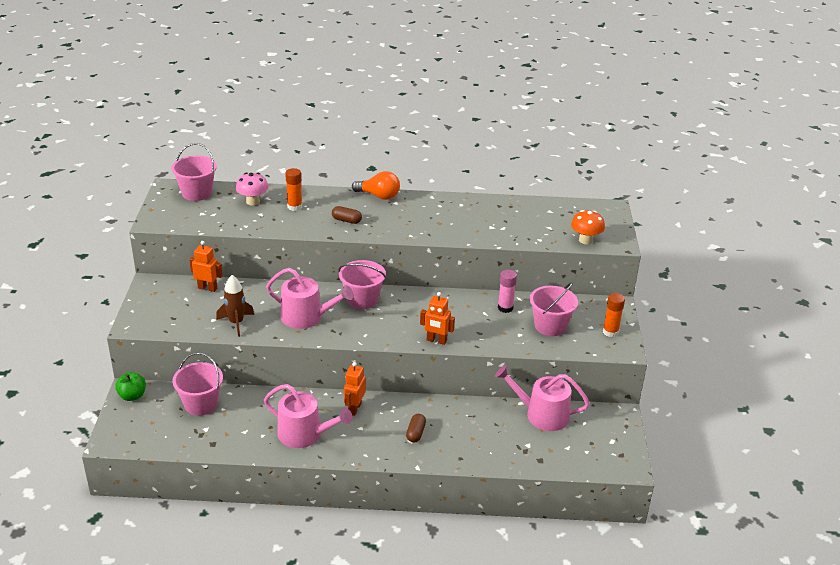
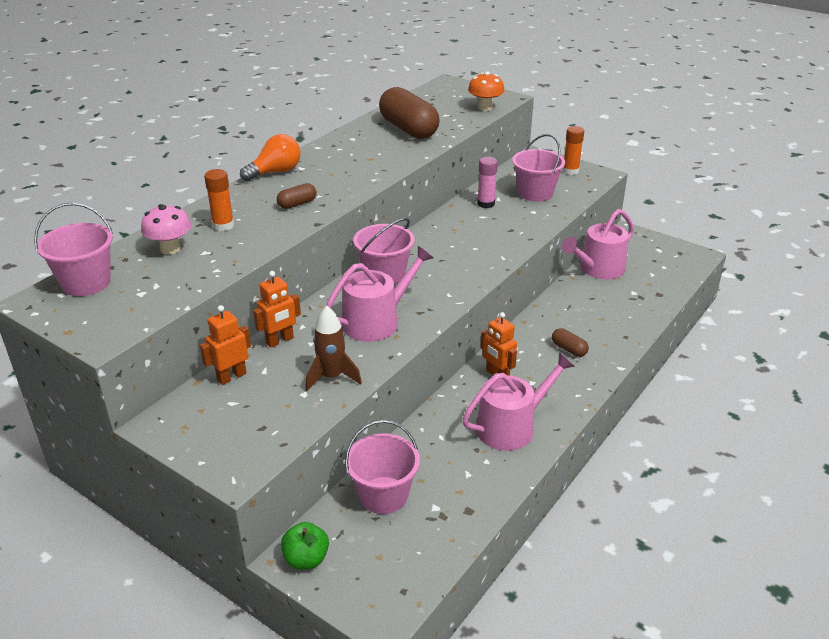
camera: 55 degrees left, 0 degrees up
(436, 341) = (501, 256): orange robot -> orange robot (280, 341)
(504, 221) = (408, 129): none -> brown capsule

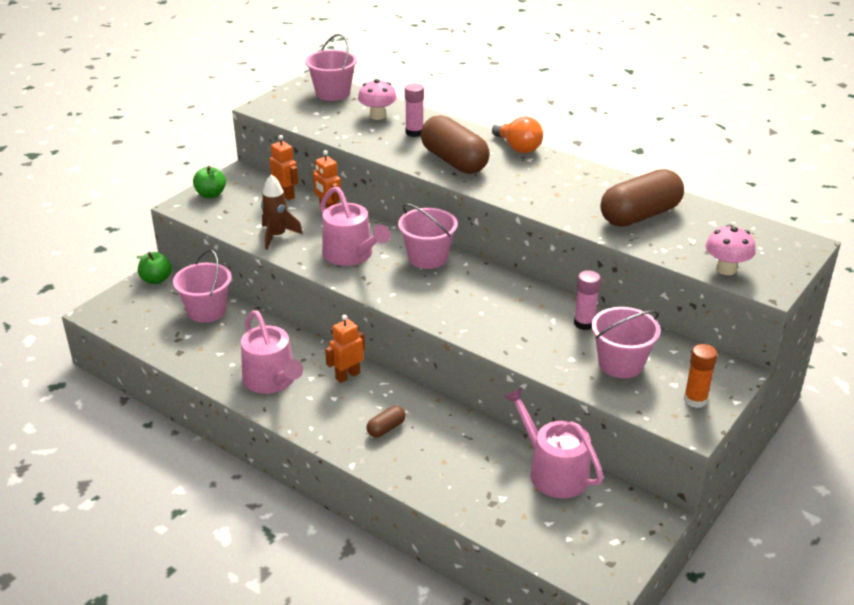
camera: 90 degrees right, 0 degrees up
(212, 446) = (211, 194): none -> green apple
(223, 225) = (414, 132): orange glue stick -> pink glue stick
(297, 204) = (454, 161): brown capsule -> brown capsule, size x2.22
(485, 107) = (726, 269): orange mushroom -> pink mushroom

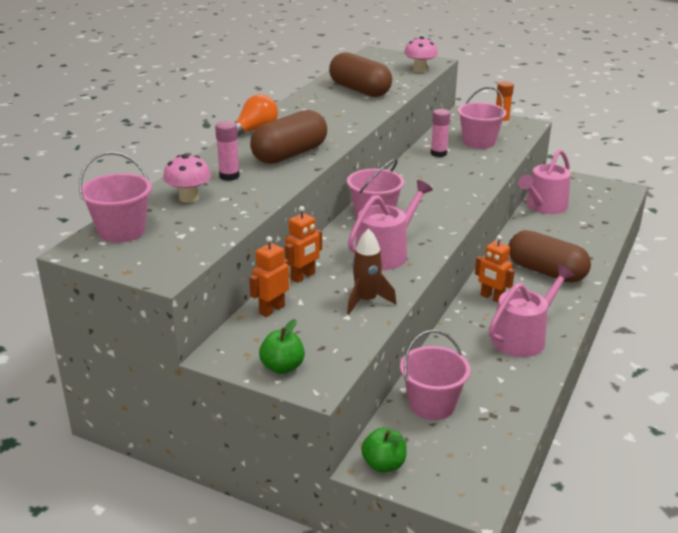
camera: 100 degrees left, 5 degrees down
(386, 428) = (546, 272): brown capsule -> brown capsule, size x2.22

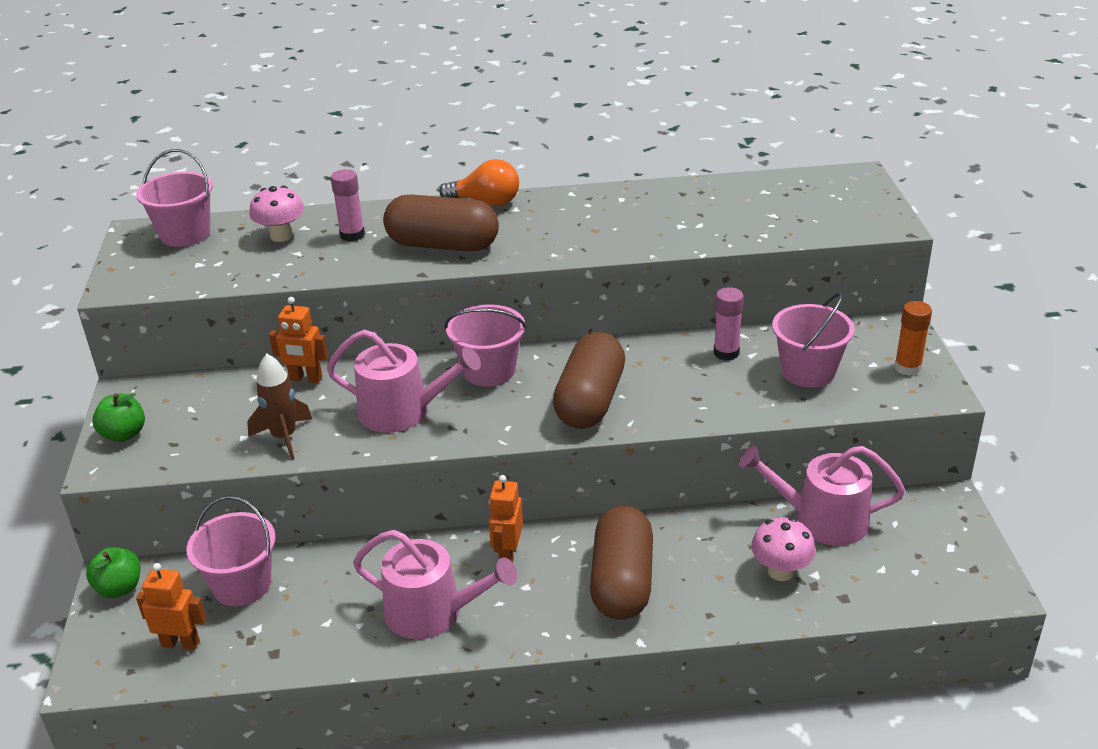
camera: 60 degrees right, 5 degrees up
(271, 309) = (225, 386): orange robot -> orange robot (181, 643)
(359, 90) = (697, 214): brown capsule -> brown capsule (590, 401)
(420, 70) = (837, 226): pink mushroom -> pink mushroom (780, 571)

